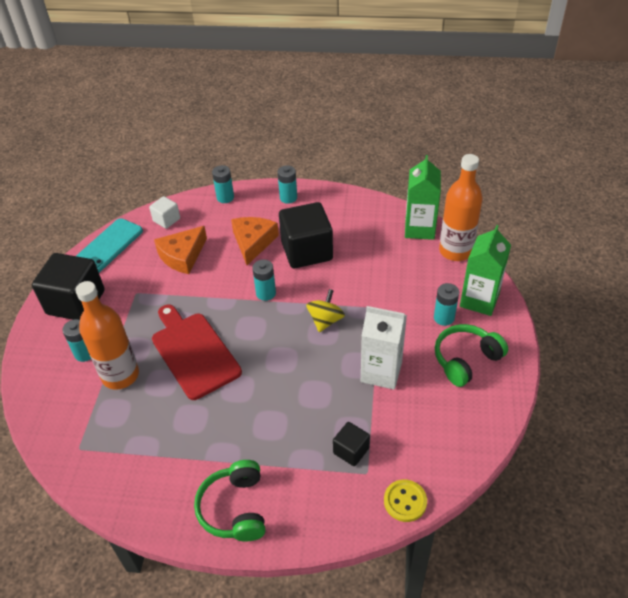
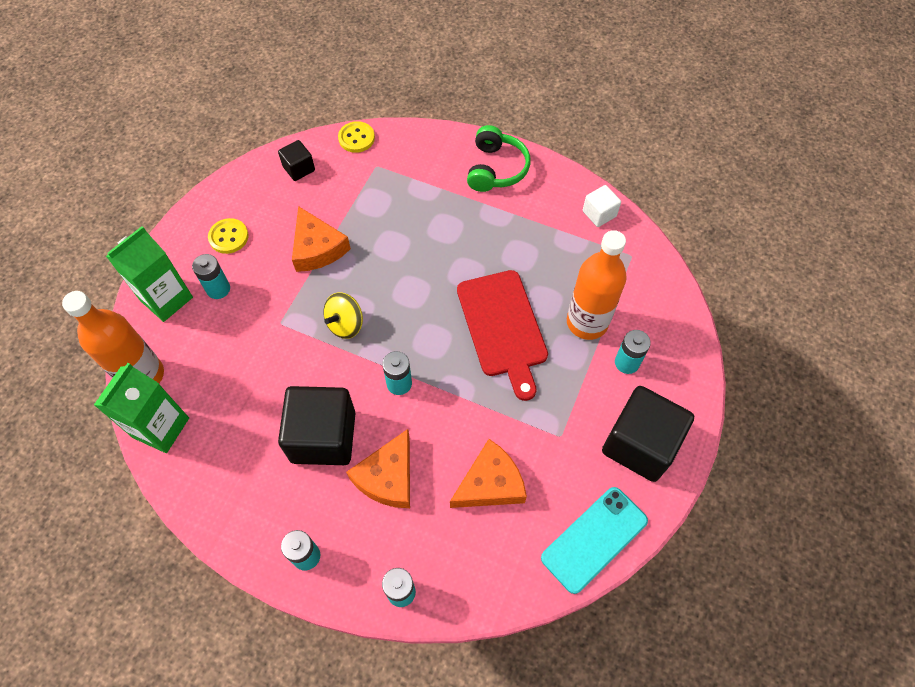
camera: 165 degrees left, 15 degrees up
(166, 220) = (501, 569): white cube -> white cube (599, 214)
(351, 451) = (381, 186): black cube -> black cube (299, 169)
(381, 372) = (317, 248): white carton -> orange cheese
(466, 360) = (228, 237): green headphones -> yellow button

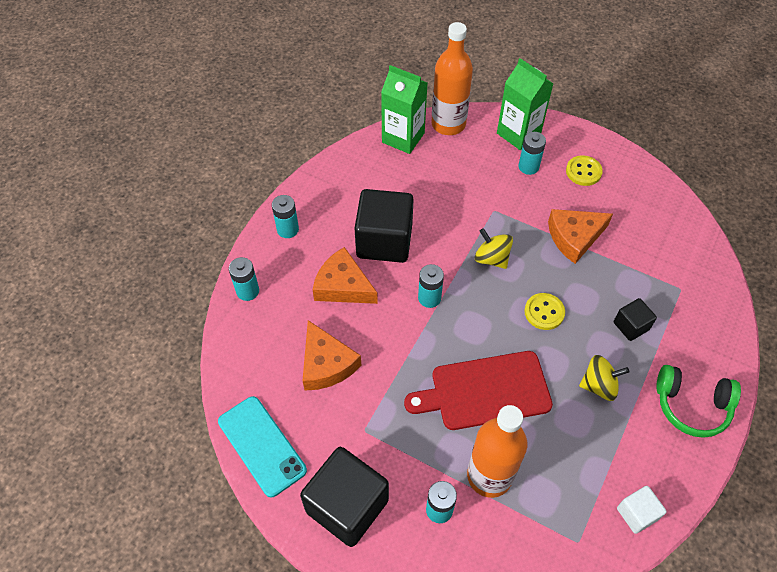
camera: 95 degrees right, 5 degrees down
(299, 169) = (668, 223): black cube -> black cube (631, 326)
(356, 138) = (716, 272): yellow button -> yellow button (544, 312)
(485, 234) = (599, 385): none -> yellow spinning top

